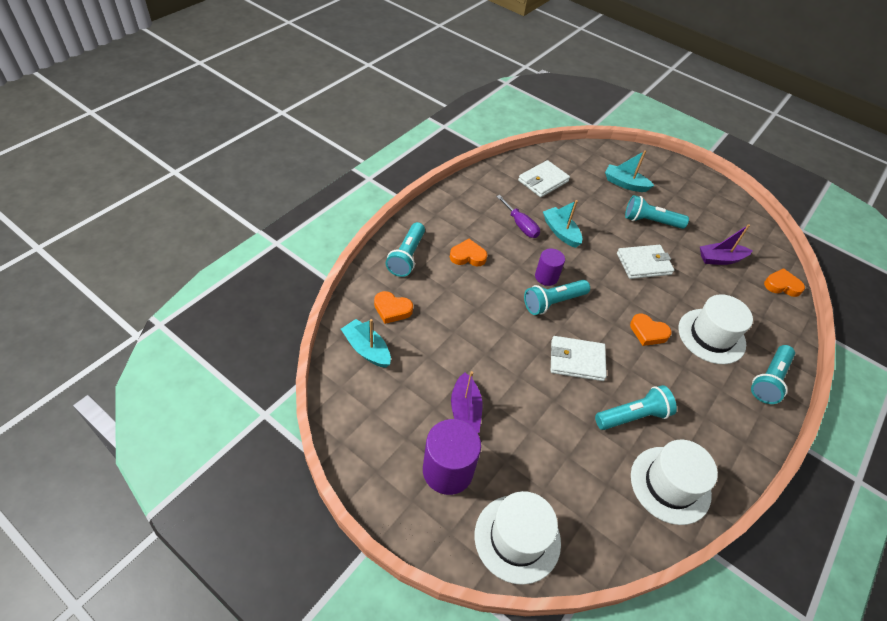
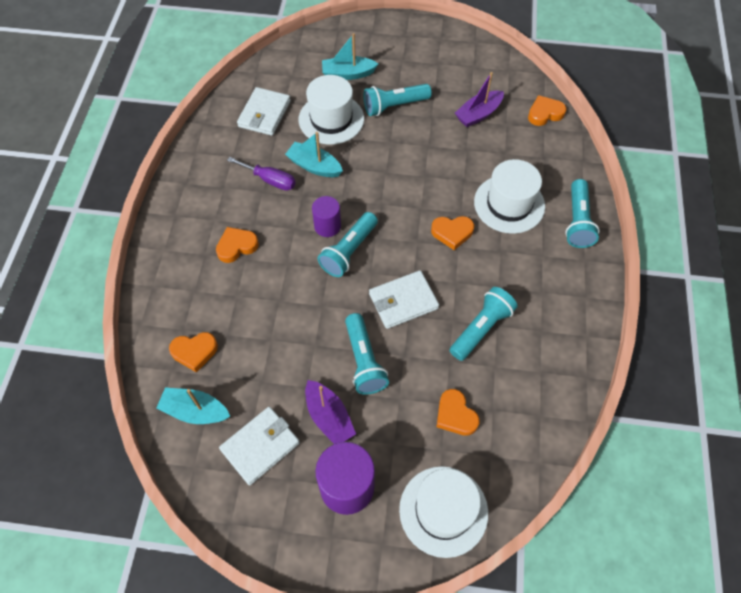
camera: 25 degrees left, 10 degrees up
(407, 257) = (174, 283): turquoise flashlight -> turquoise flashlight (364, 361)
(571, 469) = (455, 415): none -> orange heart
(643, 264) = (411, 159): white wallet -> white wallet (260, 446)
(670, 484) = (544, 376): white hat -> white hat (331, 119)

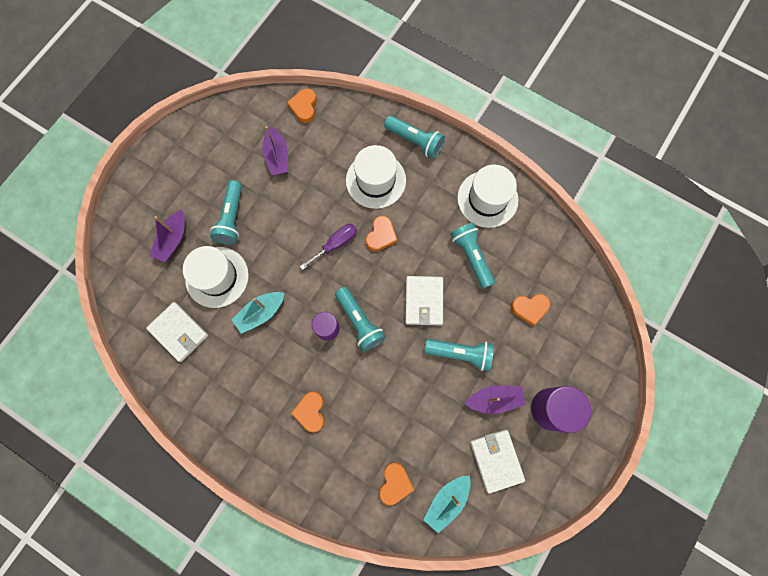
camera: 65 degrees left, 15 degrees up
(270, 180) = (256, 356): purple screwdriver -> purple screwdriver (335, 244)
(348, 74) = (173, 240): turquoise boat -> purple boat
(443, 511) = (593, 350): white hat -> white hat (487, 199)

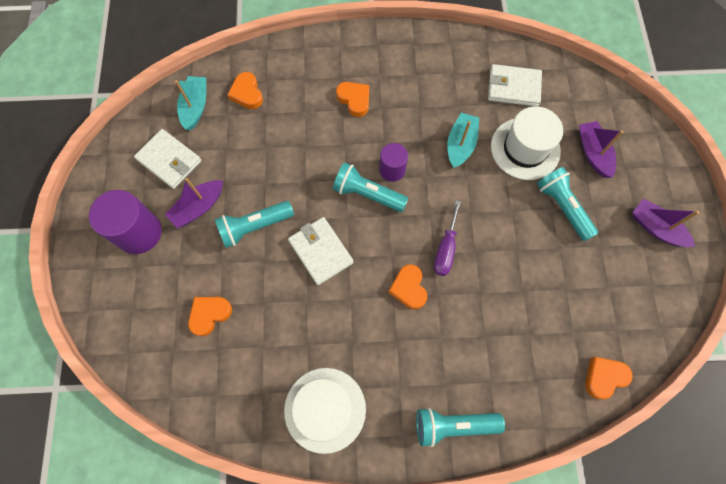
camera: 145 degrees right, 5 degrees down
(277, 157) = (578, 298): purple boat -> purple boat (656, 228)
(304, 107) = (604, 377): orange heart -> orange heart turned 90 degrees counterclockwise
(375, 180) = (459, 345): white hat -> none
(471, 256) = (302, 329): turquoise flashlight -> none

